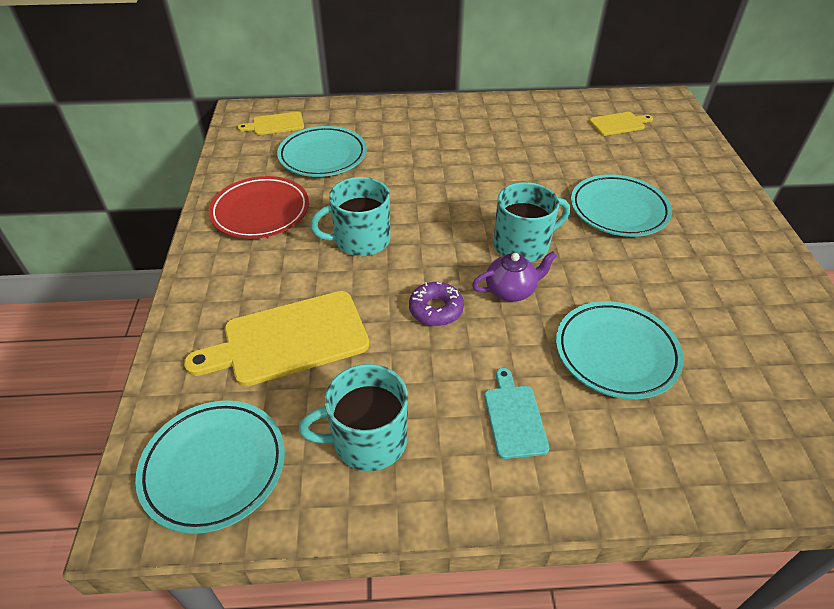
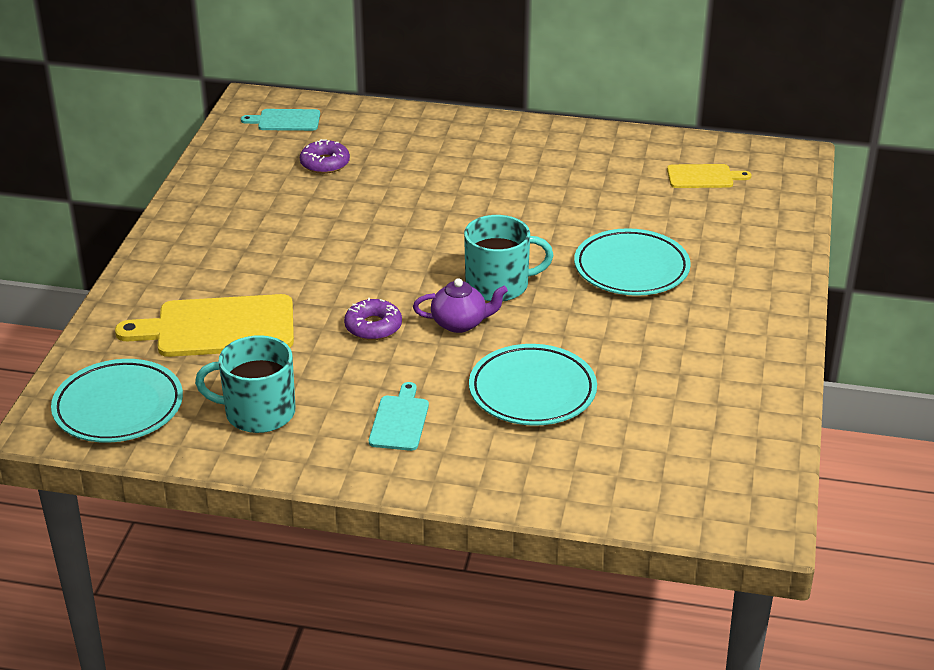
camera: 15 degrees right, 10 degrees down
(260, 212) = (233, 211): red plate -> none
(275, 124) = (286, 120): yellow cutting board -> turquoise cutting board
(322, 156) = (325, 163): turquoise plate -> purple donut
(360, 240) = (327, 254): turquoise mug -> none

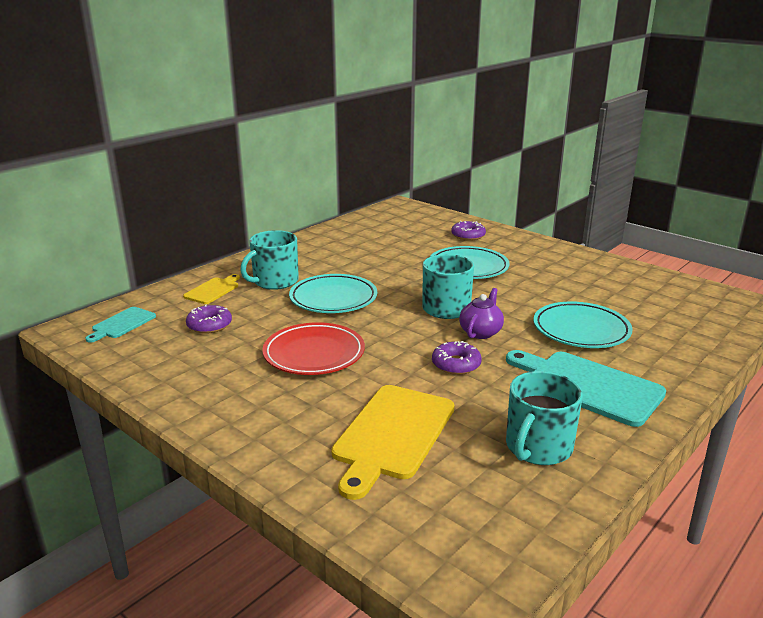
camera: 60 degrees left, 10 degrees down
(118, 407) = (476, 529): turquoise plate -> turquoise plate (333, 298)
(321, 239) = (314, 354): none -> red plate
(400, 421) = (588, 386): turquoise cutting board -> turquoise cutting board, size x1.87
(454, 159) = (274, 281): none -> turquoise mug
(703, 177) = (393, 226): yellow cutting board -> yellow cutting board (213, 290)
(740, 240) = (468, 236): none -> purple donut

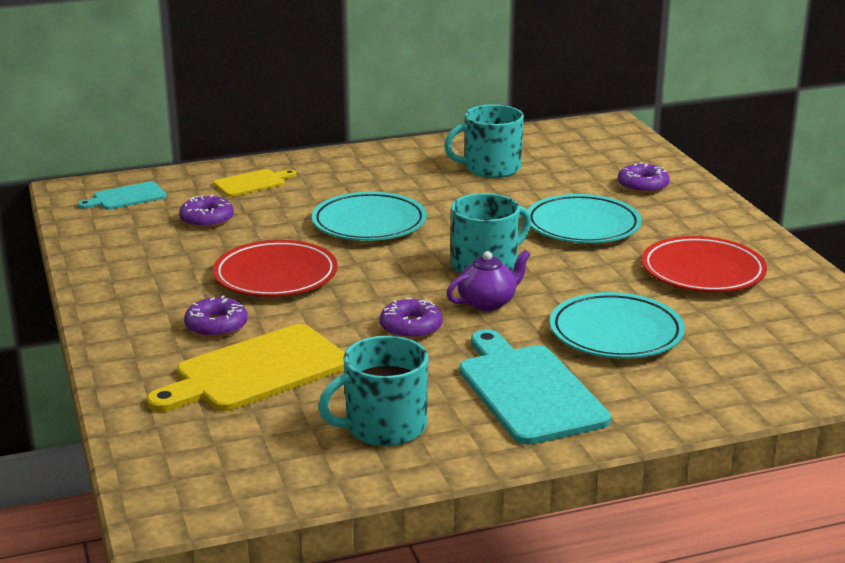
camera: 30 degrees right, 0 degrees up
(274, 281) = (328, 188): turquoise mug -> turquoise mug (490, 168)
(316, 407) = (216, 326): none -> purple donut
(571, 278) = (703, 271): none -> red plate

